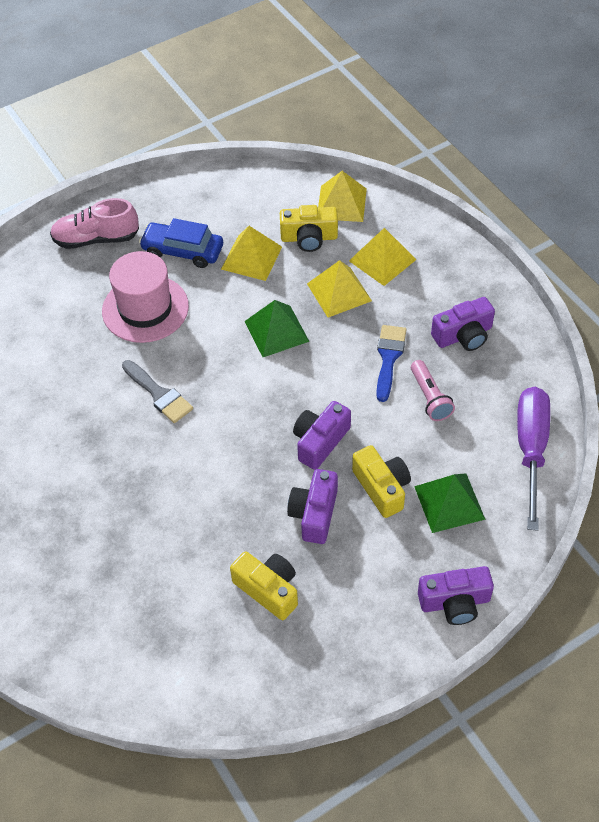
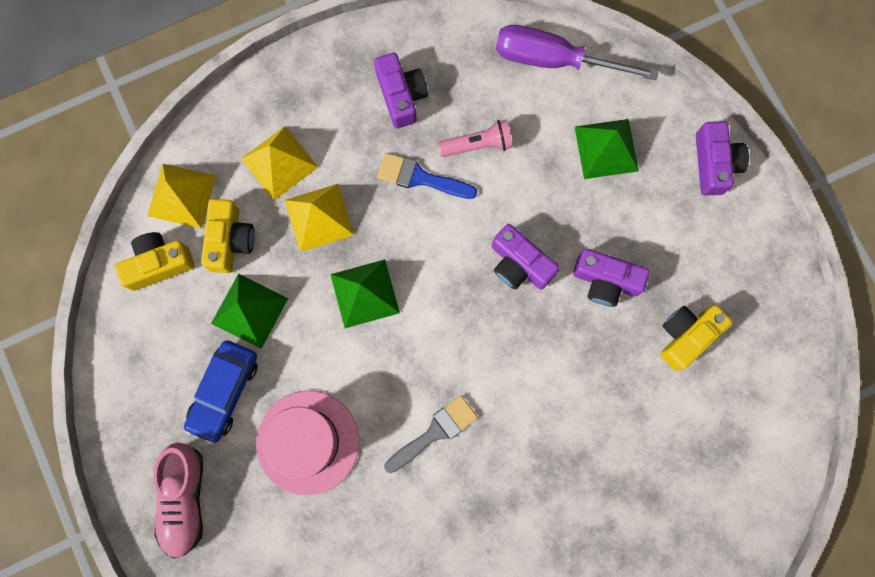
camera: 85 degrees left, 25 degrees up
(251, 257) = (249, 311): yellow pyramid -> green pyramid
(382, 488) = (582, 210): yellow camera -> yellow camera (159, 264)

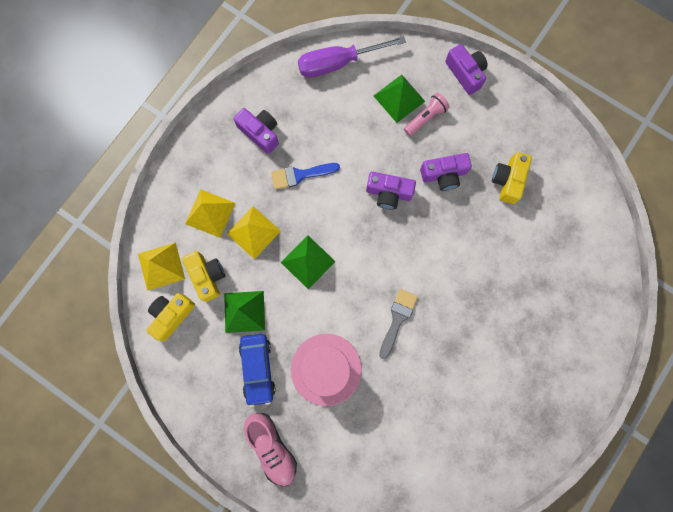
camera: 30 degrees left, 0 degrees up
(478, 144) = (323, 137): pink flashlight -> pink flashlight (425, 118)

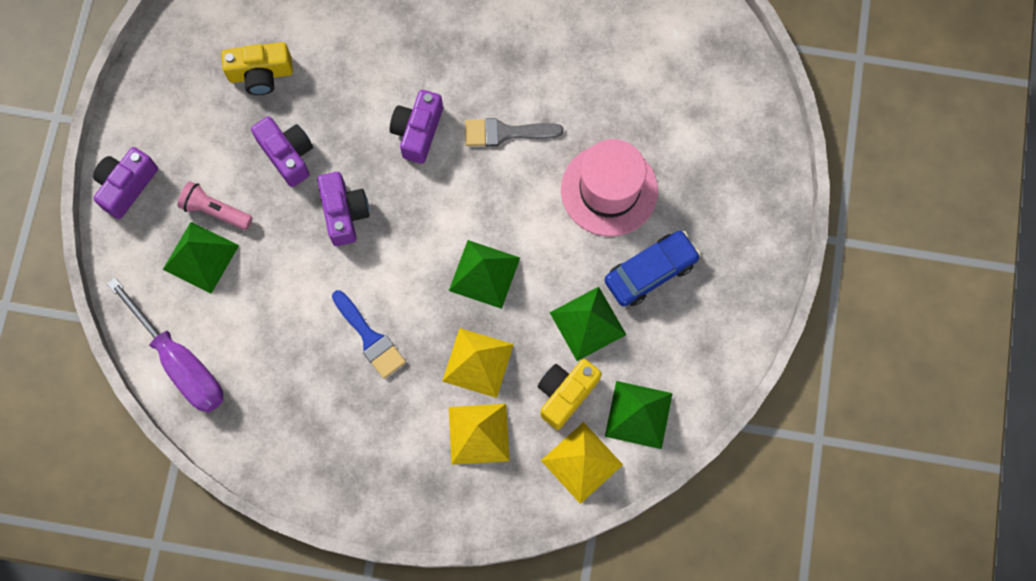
camera: 115 degrees left, 5 degrees down
(172, 315) = (638, 414): yellow camera -> green pyramid
(260, 133) = (333, 421): purple camera -> purple camera (418, 131)
(272, 447) = (733, 211): pink shoe -> none

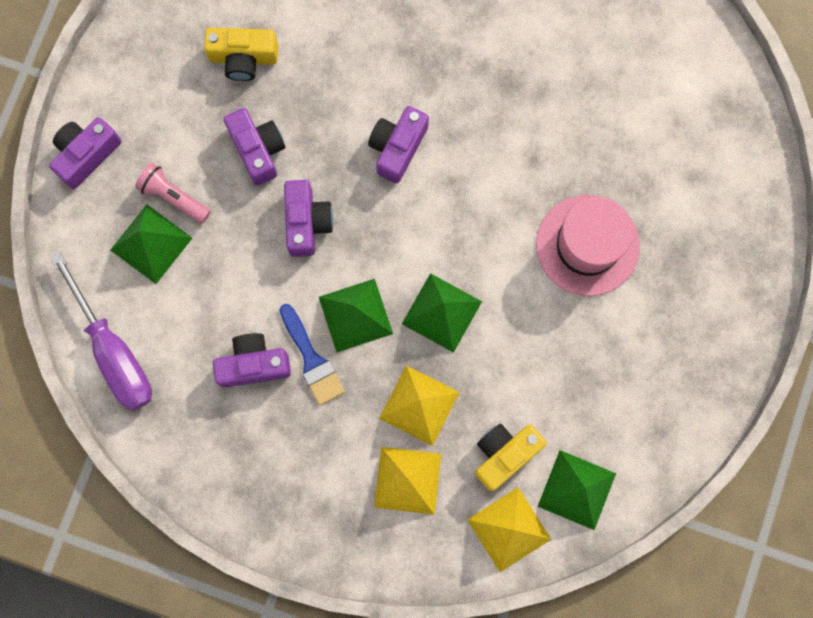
camera: 10 degrees right, 5 degrees up
(315, 351) = (253, 364): none -> purple camera
(505, 133) = (489, 165): grey brush -> none
(588, 323) = (540, 384): green pyramid -> green pyramid (355, 315)
(650, 272) = (615, 341): blue car -> none

